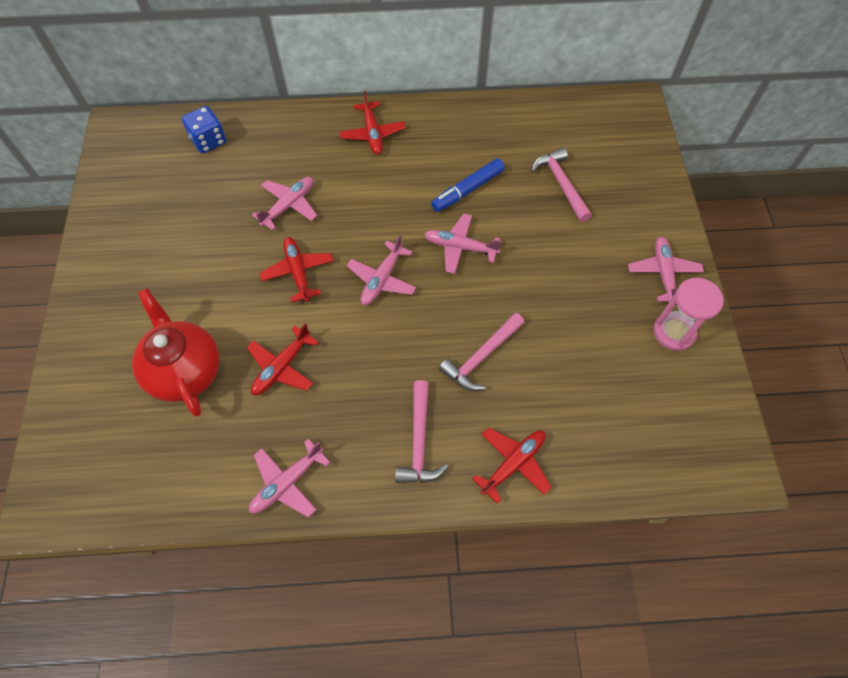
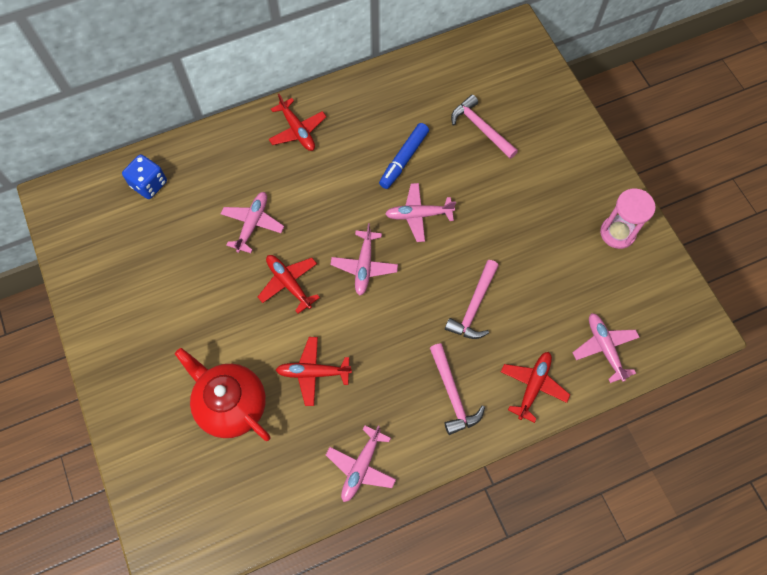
camera: 20 degrees left, 5 degrees up
(282, 367) = (313, 372): red plane -> red plane turned 75 degrees clockwise
(663, 273) = (592, 184): pink plane -> pink plane (604, 348)

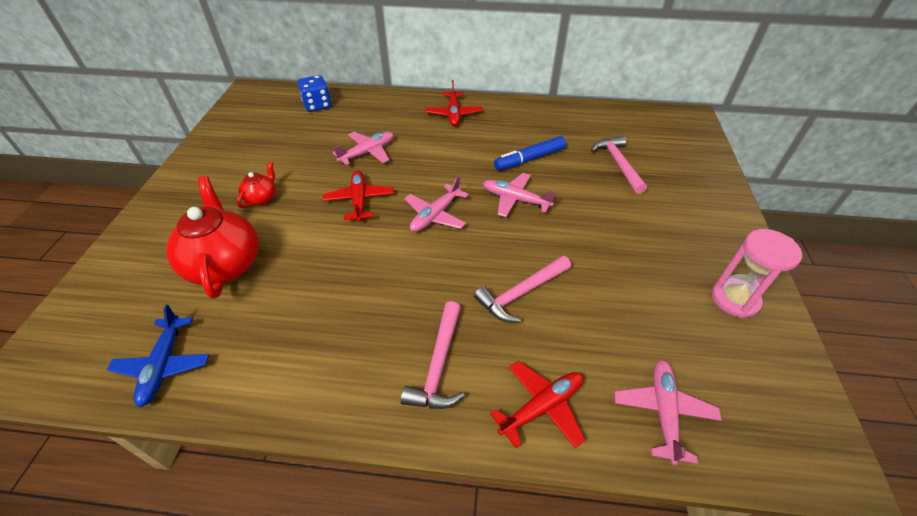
camera: 30 degrees right, 20 degrees down
(200, 326) = (262, 198): none -> red teapot
(266, 503) = (164, 365): none -> blue plane
(313, 372) = (317, 274): red plane -> none
(361, 467) = (283, 385): pink plane -> none

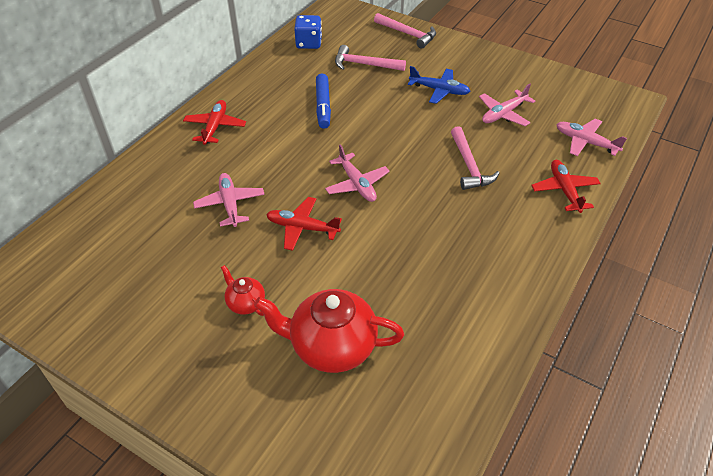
camera: 65 degrees left, 0 degrees up
(164, 365) = (439, 405): blue plane -> blue plane (439, 90)
(317, 105) = (99, 224): blue dice -> blue dice (309, 43)
(438, 365) = (513, 228): pink hammer -> pink hammer (408, 34)
(453, 114) = (215, 127): red plane -> red plane turned 105 degrees counterclockwise
(515, 200) = (368, 132): pink plane -> pink plane (503, 114)
(734, 299) = (521, 77): pink hourglass -> none

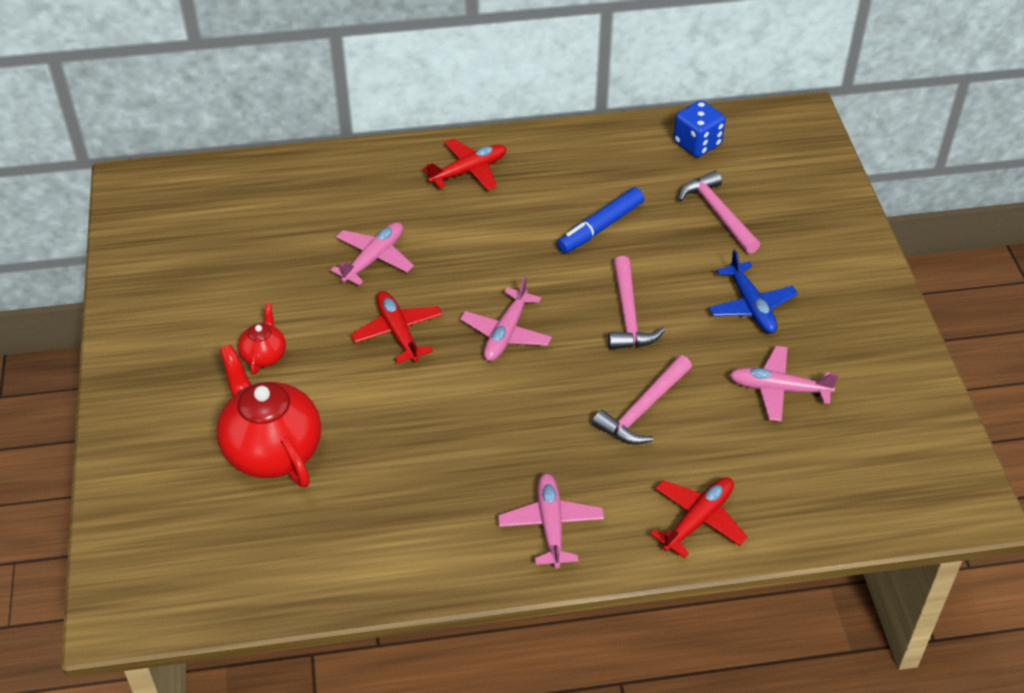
camera: 50 degrees right, 0 degrees up
(408, 34) = (829, 213): pink hammer -> pink hammer (628, 315)
(585, 142) = (817, 497): pink plane -> pink plane (551, 525)

